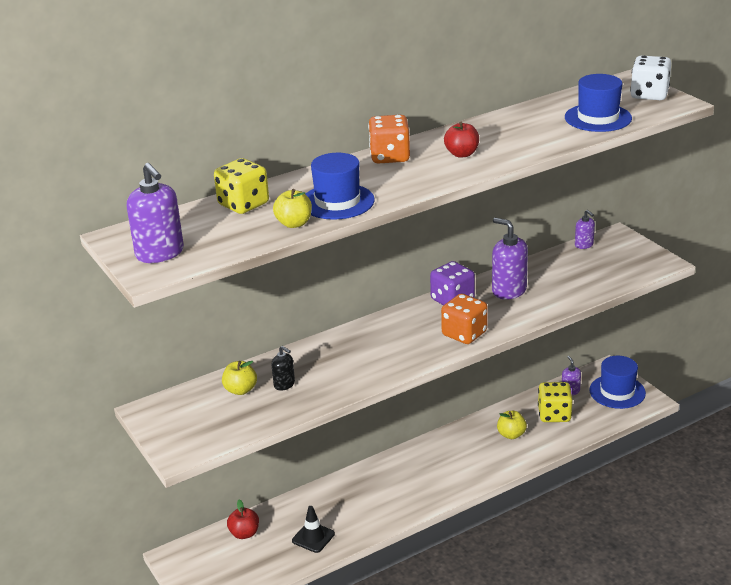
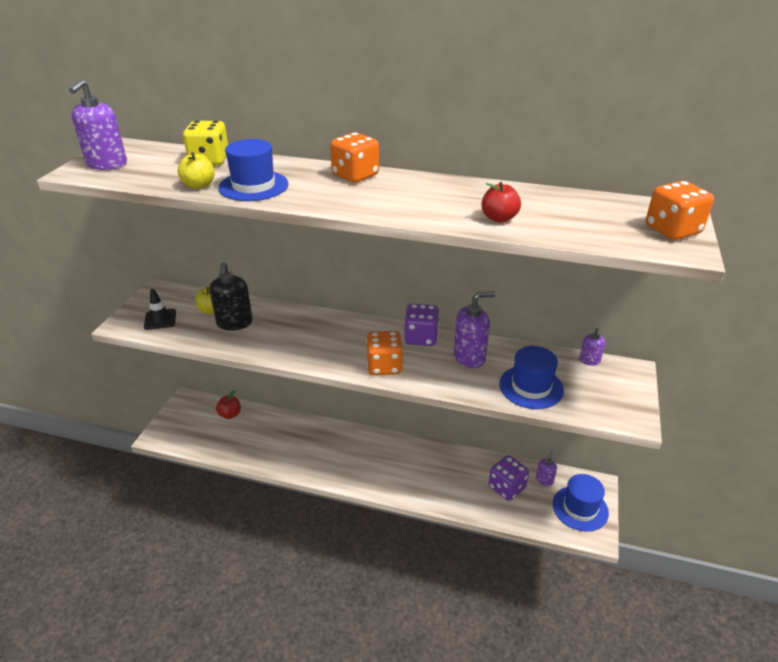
camera: 45 degrees right, 5 degrees up
(284, 384) = (234, 323): black soap dispenser -> black soap dispenser, size x1.85
(313, 537) = (253, 446): black traffic cone -> black traffic cone (160, 319)
(462, 154) = (403, 197): red apple -> red apple (499, 218)
(508, 290) = (469, 357): purple soap dispenser -> purple soap dispenser turned 75 degrees clockwise
(511, 435) = (456, 477): yellow apple -> none
(554, 415) = (506, 487): yellow dice -> purple dice
(598, 118) = (575, 225): blue hat -> blue hat (531, 387)
(649, 95) = (672, 230): white dice -> orange dice

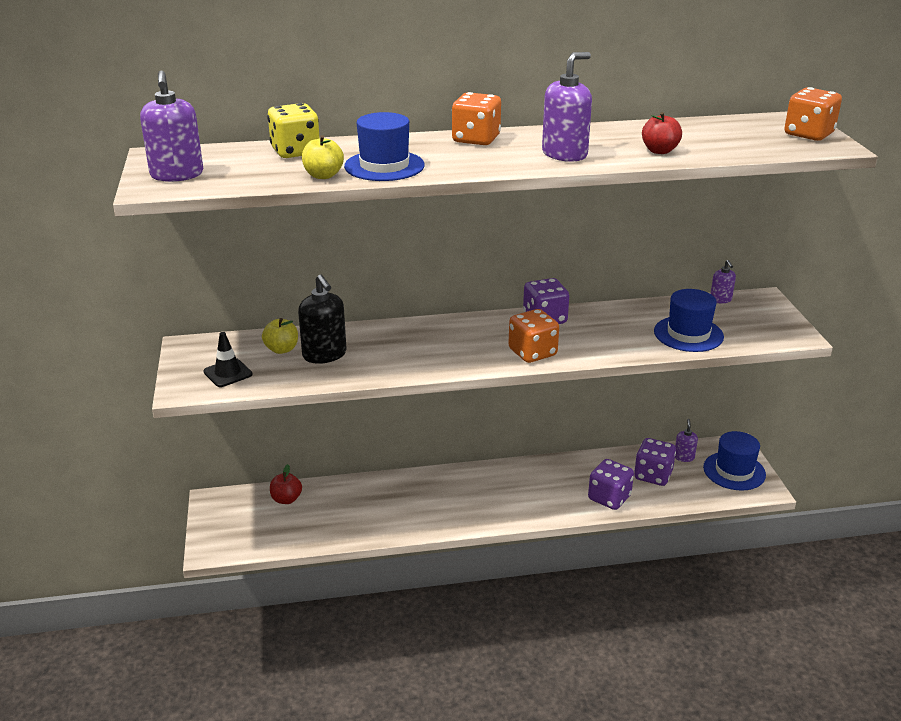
camera: 25 degrees left, 5 degrees down
(456, 495) = (609, 498): none -> purple dice
(469, 357) = (608, 324): purple soap dispenser -> purple soap dispenser (565, 154)

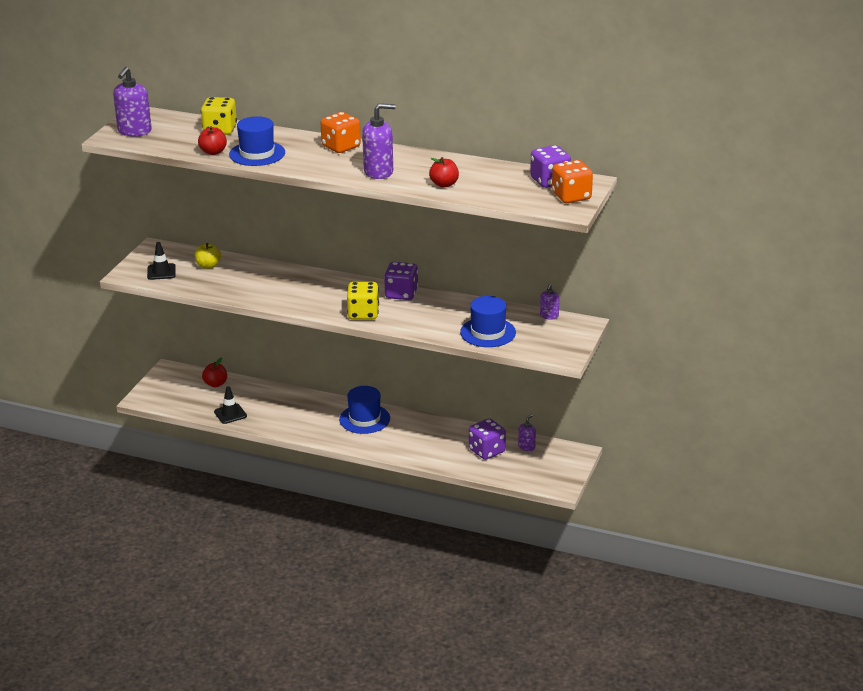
camera: 30 degrees right, 0 degrees up
(323, 175) = (213, 152): yellow apple -> red apple
(324, 355) = (230, 277): black soap dispenser -> none
(338, 530) = (230, 414): none -> black traffic cone
(532, 353) = (363, 314): orange dice -> yellow dice
(609, 498) = (436, 454): purple dice -> purple dice (550, 181)
(734, 471) = (553, 468): blue hat -> blue hat (364, 419)

